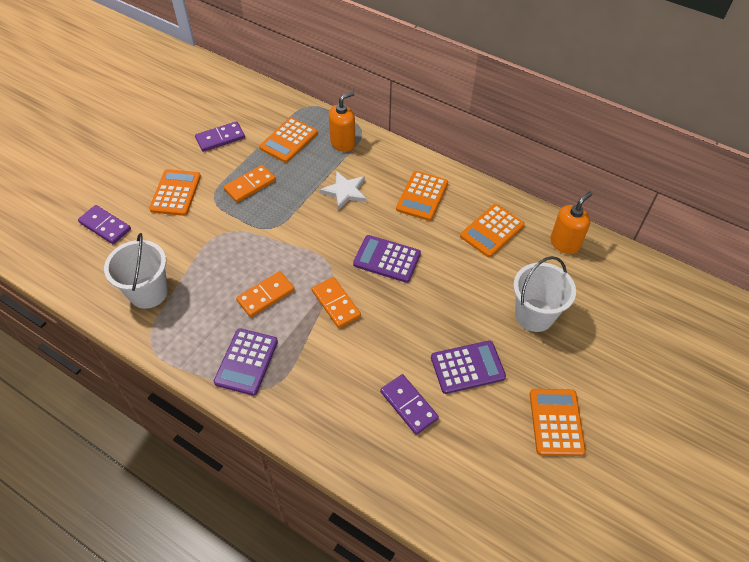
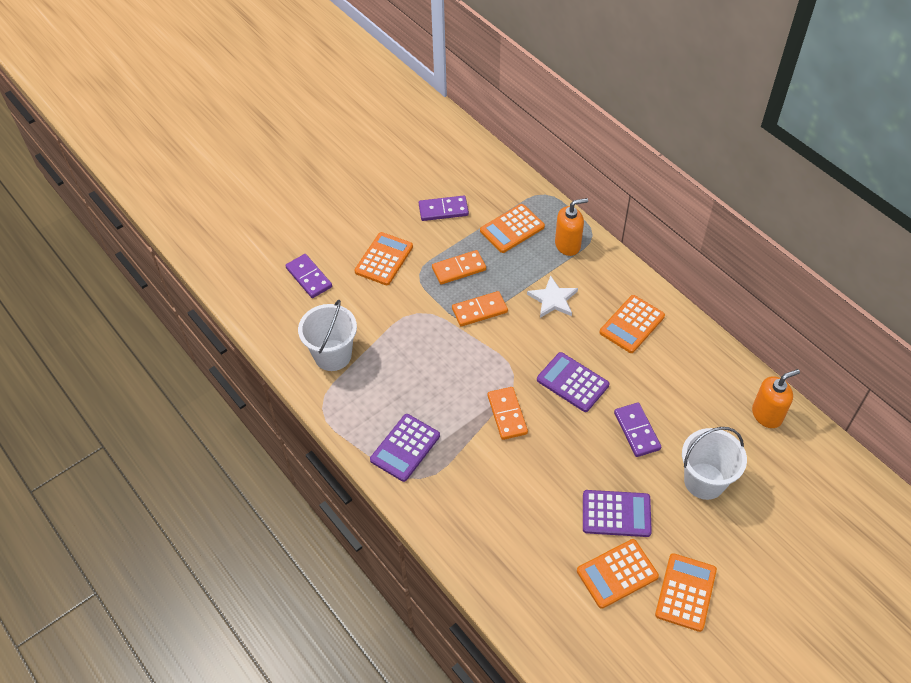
camera: 20 degrees right, 0 degrees up
(265, 295) = (441, 388): orange domino -> orange domino (479, 310)
(408, 405) = (545, 533): purple domino -> purple domino (636, 431)
(492, 231) = (693, 381): orange calculator -> orange calculator (617, 573)

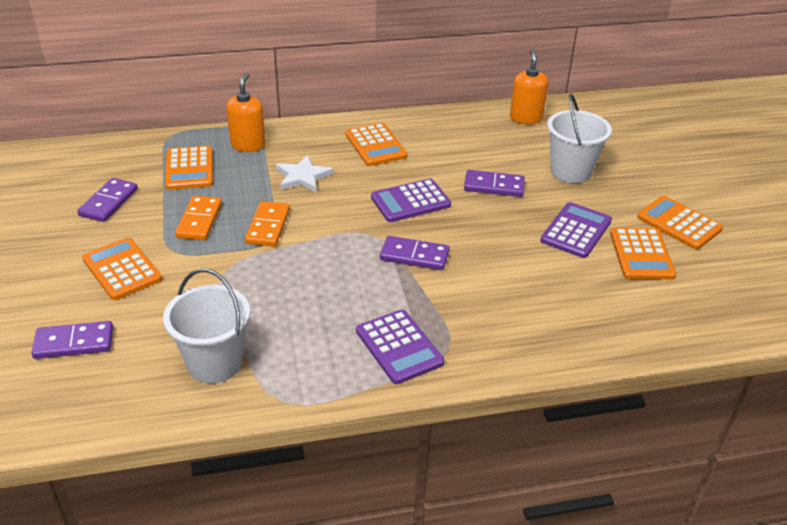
camera: 65 degrees left, 15 degrees down
(507, 414) = (414, 256): orange domino -> purple domino

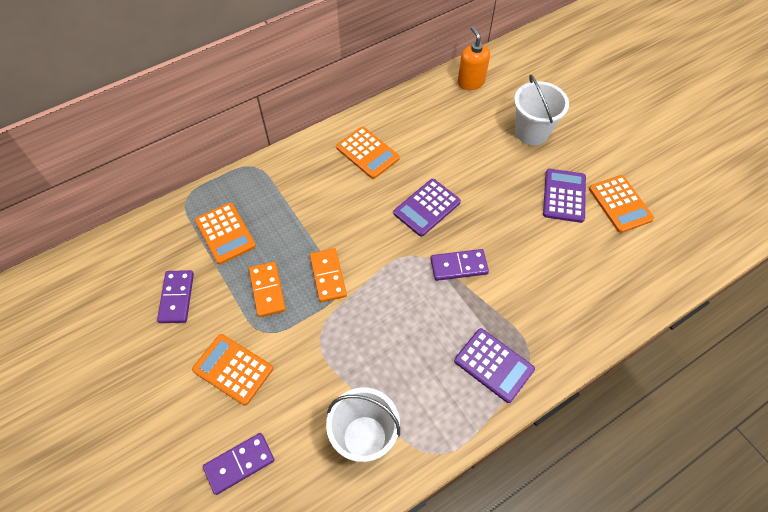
camera: 20 degrees left, 20 degrees up
(248, 145) = (260, 188): orange soap dispenser -> none
(302, 177) = (326, 210): white star -> none
(494, 186) = (482, 168): purple domino -> none
(679, 223) = (632, 162): orange calculator -> none

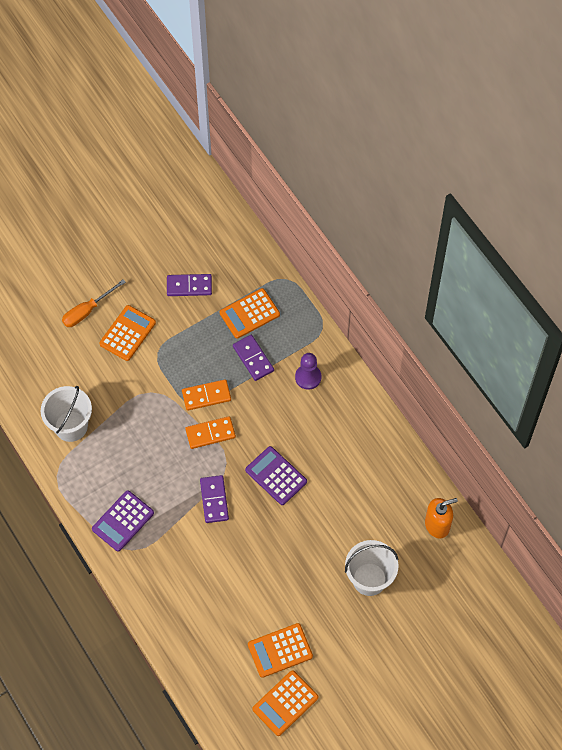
camera: 90 degrees right, 5 degrees up
(191, 424) = (87, 311): none -> orange screwdriver
(239, 464) = (57, 345): purple domino -> purple domino (253, 359)
(267, 290) = (194, 351): orange domino -> orange domino (210, 433)
(311, 179) = (308, 377): none -> purple pawn
(367, 153) = (339, 425): orange calculator -> orange calculator (285, 703)
(564, 196) = (289, 599): purple calculator -> none

